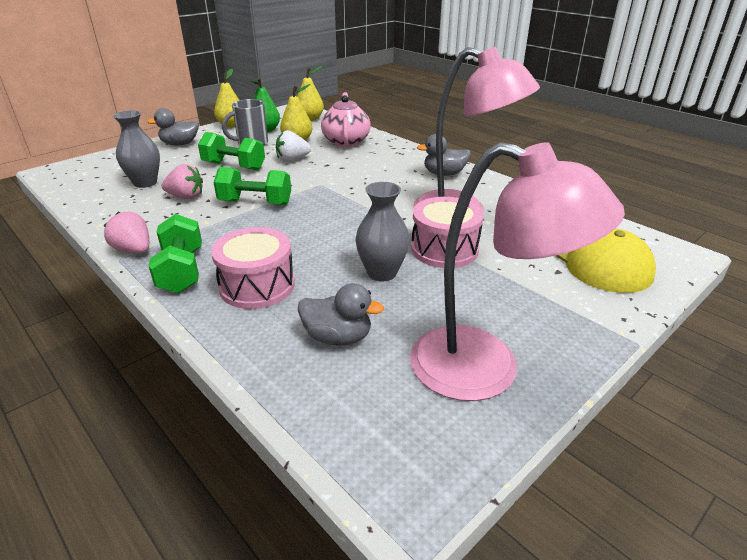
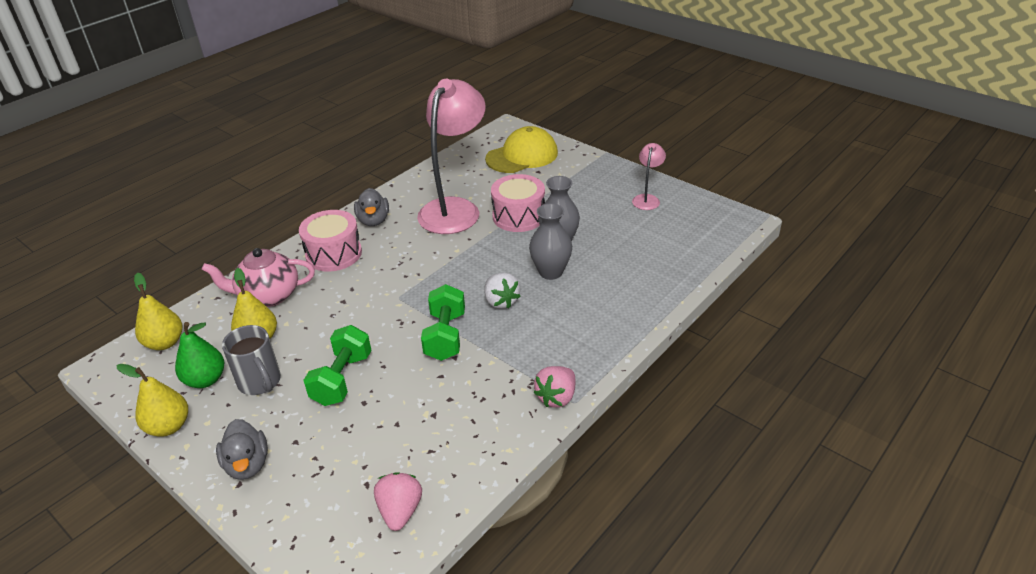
camera: 95 degrees left, 5 degrees up
(145, 183) = (393, 451): grey vase -> grey vase (550, 272)
(182, 271) = (584, 351): green dumbbell -> none
(186, 197) = (433, 397): pink strawberry -> pink strawberry (400, 511)
(257, 286) = (593, 301): pink drum -> pink drum (334, 254)
(292, 159) = (325, 331): white strawberry -> white strawberry (501, 301)
(338, 337) = (639, 253): grey duck -> none
(486, 370) = (647, 199): pink lamp -> pink lamp, size x0.45

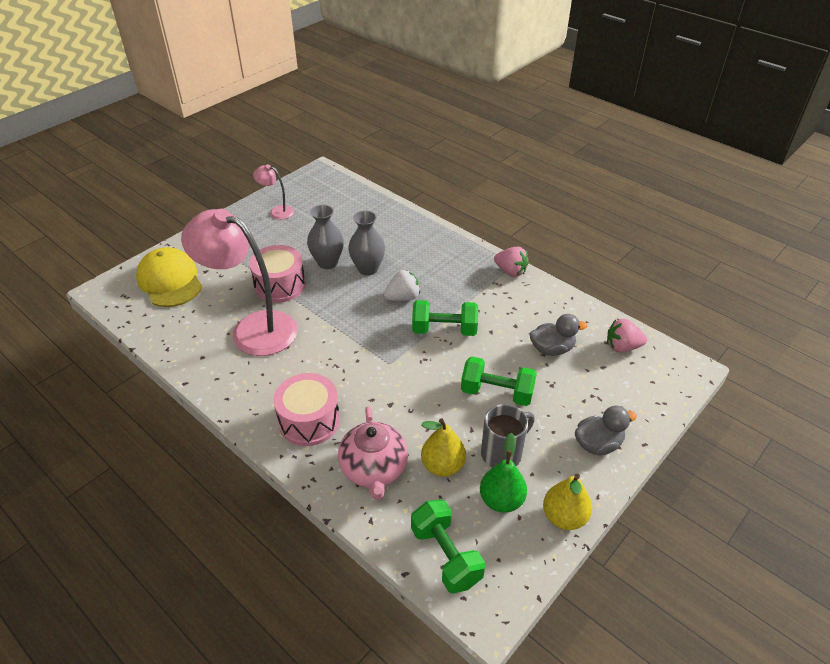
camera: 90 degrees left, 5 degrees up
(165, 343) = (446, 555): yellow pear -> green dumbbell
(373, 220) = (255, 392): grey duck -> grey duck (552, 349)

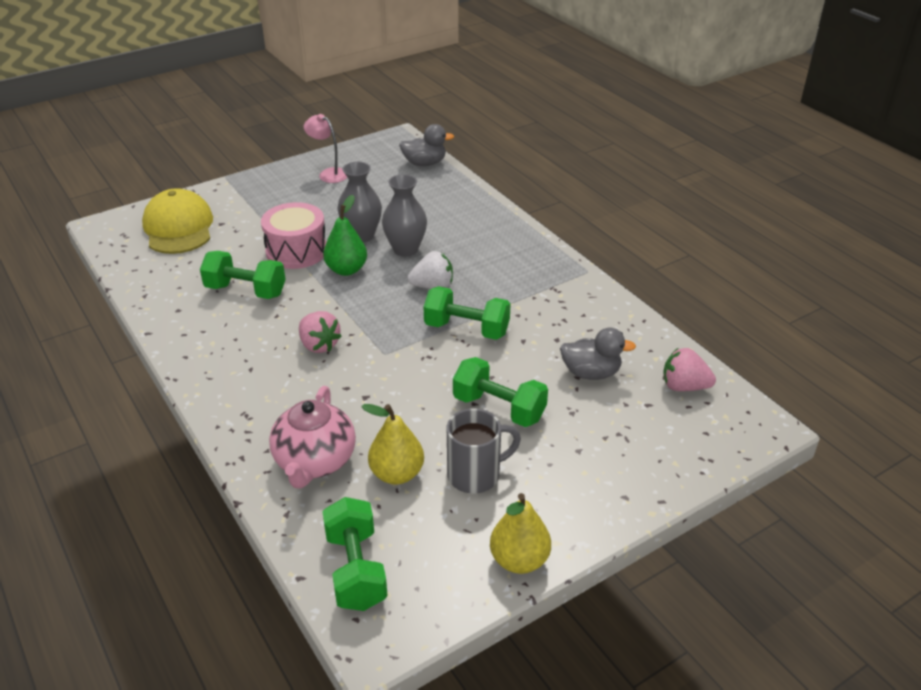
camera: 15 degrees right, 5 degrees down
(252, 329) = (246, 291): pink lamp -> green dumbbell
(309, 421) = (265, 396): pink drum -> none
(501, 500) = (450, 525): green pear -> green pear (346, 270)
(510, 271) = (578, 279): pink strawberry -> pink strawberry (319, 345)
(598, 444) = (600, 489): grey duck -> grey duck (424, 163)

